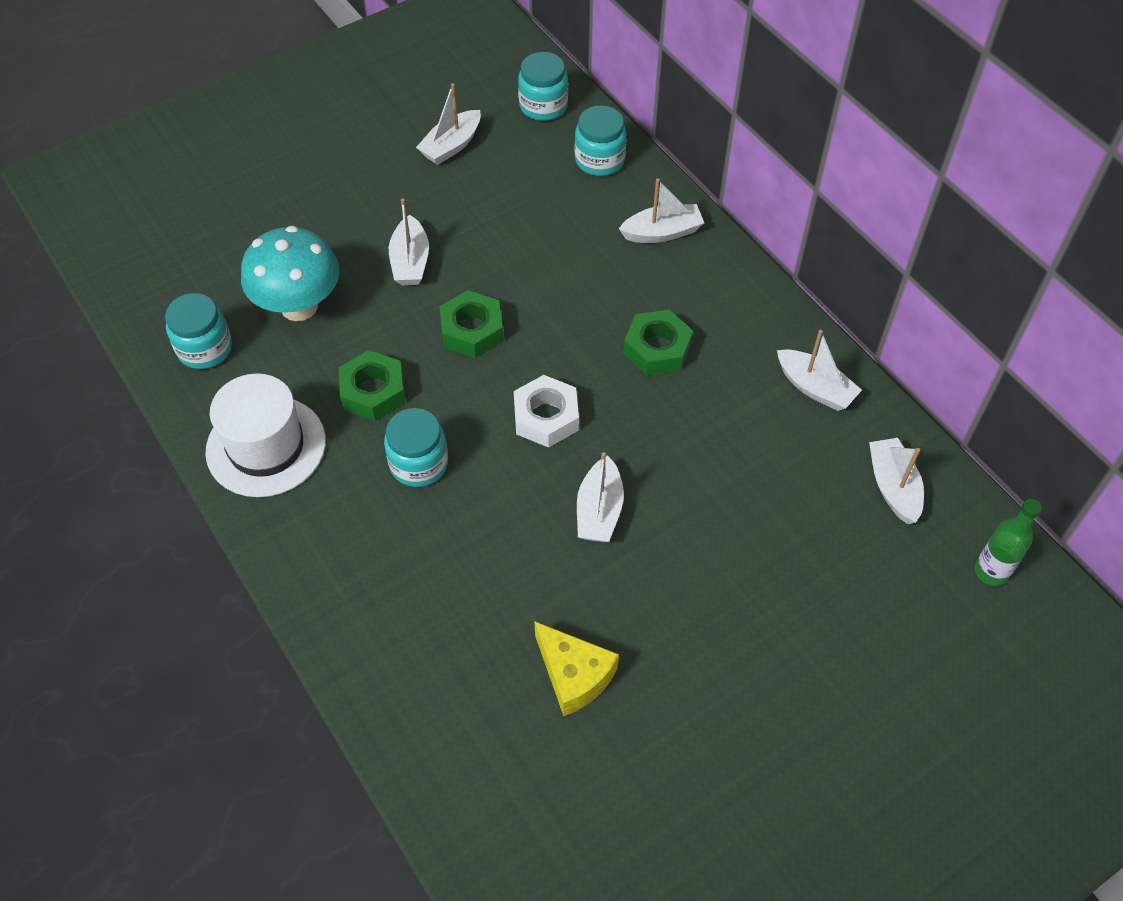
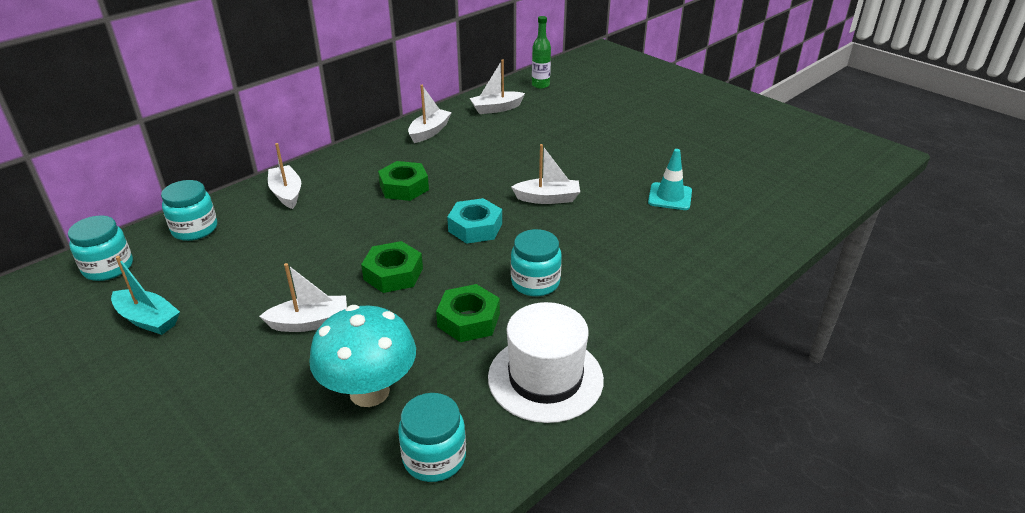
camera: 100 degrees left, 20 degrees down
(451, 146) = (148, 319): white boat -> turquoise boat
(546, 417) = (475, 227): white nut -> turquoise nut
(574, 675) = (670, 197): yellow cheese -> turquoise traffic cone

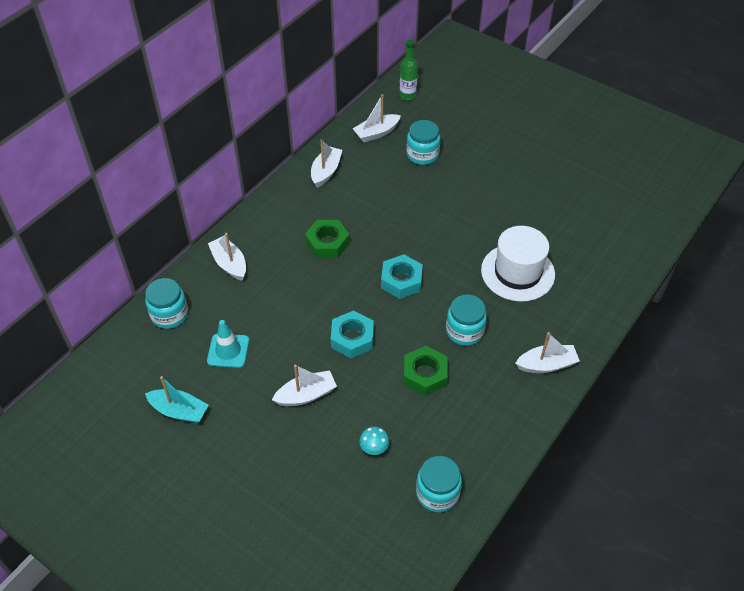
camera: 10 degrees left, 15 degrees up
(108, 267) = (118, 365): turquoise jar -> turquoise jar (422, 155)
(369, 391) = (374, 448): turquoise mushroom -> turquoise mushroom, size x0.41
(393, 274) = (352, 338): green nut -> turquoise nut
(545, 378) = (494, 417): white hat -> white hat (517, 272)
(548, 198) = (451, 240): white boat -> white boat (546, 365)
(670, 197) = (549, 225): turquoise traffic cone -> turquoise traffic cone (228, 351)

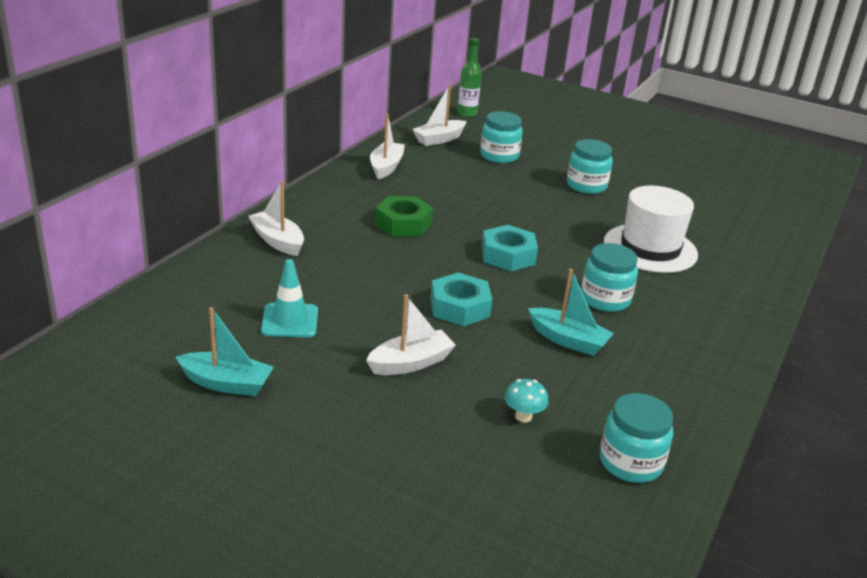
camera: 10 degrees left, 20 degrees down
(169, 315) = (200, 287): turquoise jar -> turquoise jar (586, 185)
(425, 375) = (568, 340): green nut -> turquoise boat
(546, 365) = (722, 329): white boat -> none

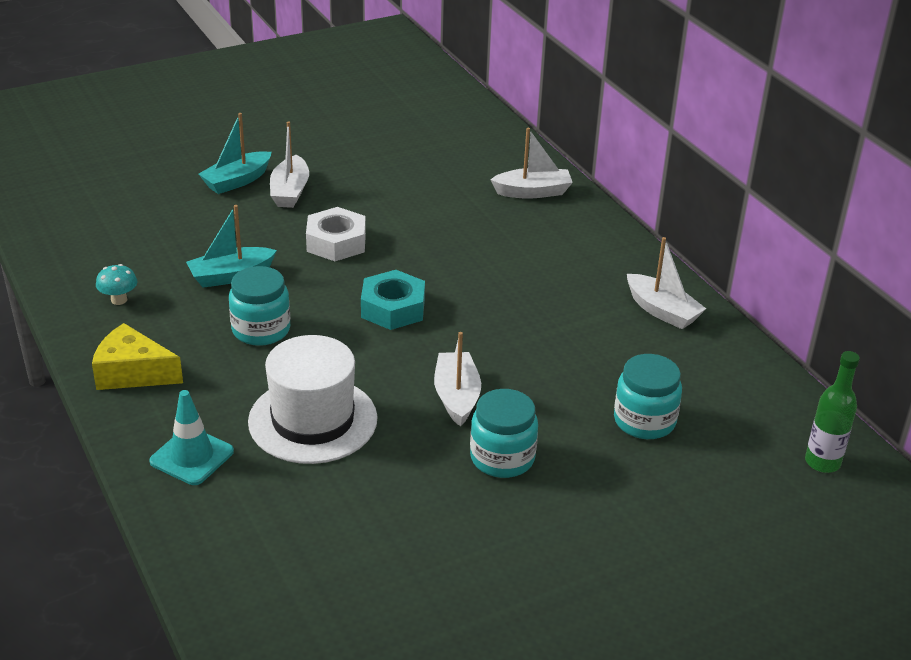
camera: 125 degrees right, 5 degrees up
(226, 383) = (348, 120): turquoise boat -> turquoise boat (237, 181)
(290, 321) = (398, 161): turquoise traffic cone -> turquoise traffic cone (192, 456)
(403, 224) = (511, 270): green nut -> none
(439, 139) = (729, 389): white boat -> white boat (456, 396)
(460, 307) = (336, 242): turquoise nut -> white nut
(523, 416) = (177, 212): turquoise mushroom -> turquoise mushroom (119, 300)
(630, 462) = (81, 233): turquoise jar -> none
(723, 334) = (133, 373): none -> yellow cheese

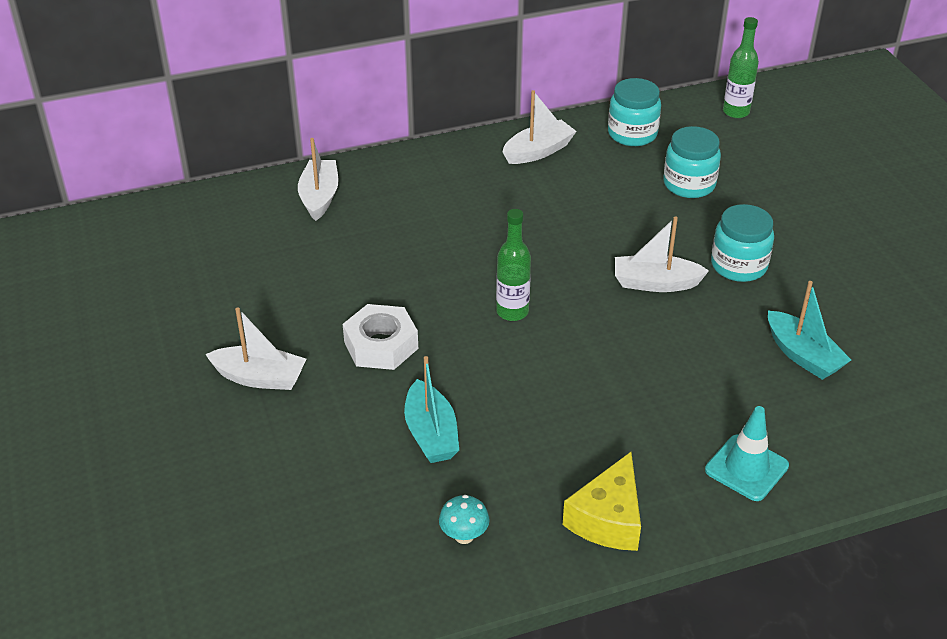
camera: 80 degrees left, 5 degrees up
(237, 181) = (218, 424): turquoise boat -> turquoise boat (803, 355)
(261, 330) = (538, 411): turquoise jar -> turquoise jar (632, 134)
(313, 420) = (689, 378): white hat -> none
(393, 308) = (512, 312): turquoise nut -> green bottle

